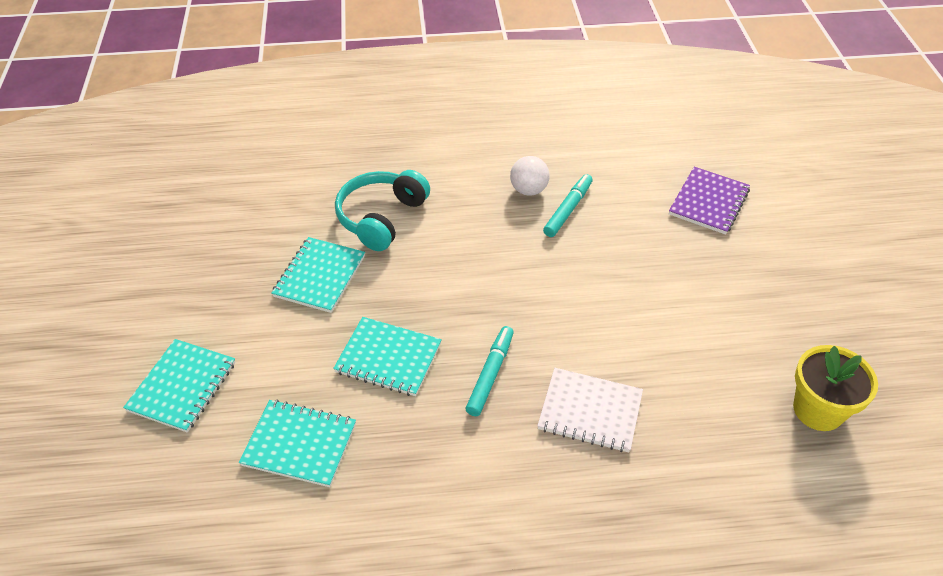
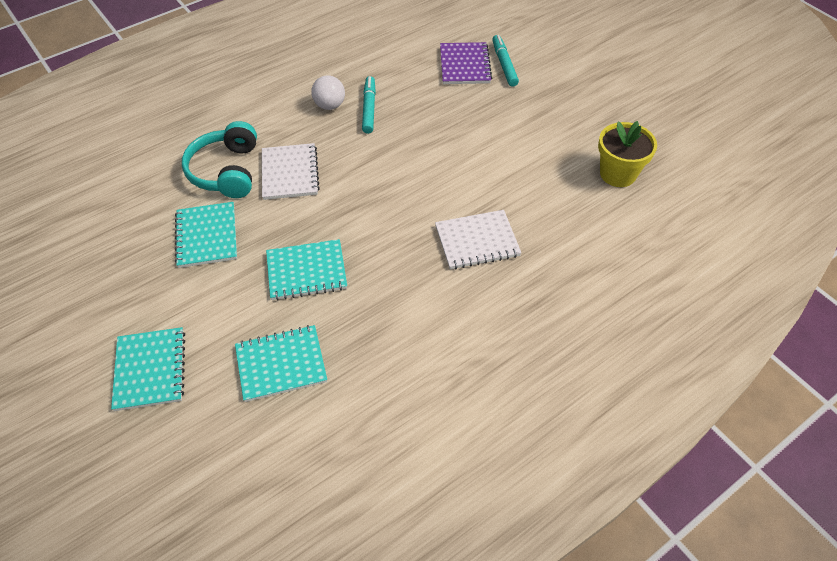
camera: 30 degrees left, 5 degrees up
(441, 246) = (290, 173): none -> white notebook
(490, 374) = (391, 248): turquoise marker -> turquoise marker (504, 64)

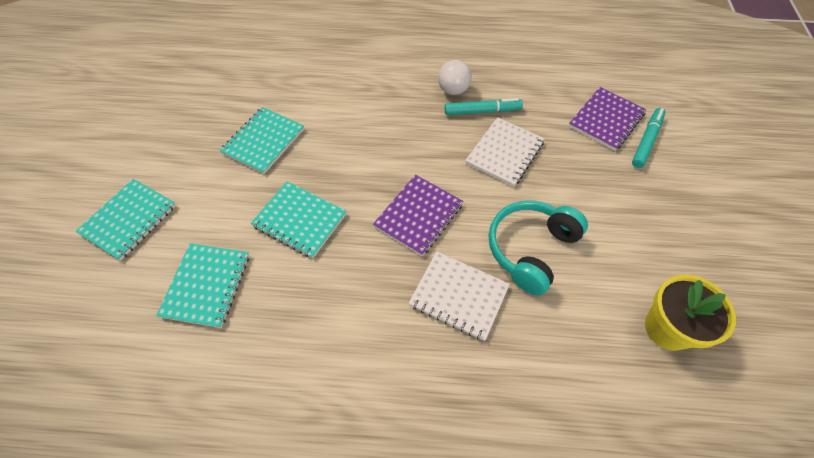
camera: 40 degrees right, 5 degrees up
(226, 171) = (326, 98): turquoise headphones -> turquoise headphones (531, 249)
(281, 364) = (207, 285): turquoise notebook -> turquoise notebook turned 75 degrees clockwise
(290, 173) = (368, 128): white notebook -> white notebook (504, 153)
(369, 108) = (482, 111): turquoise marker -> turquoise marker turned 45 degrees clockwise
(396, 209) = (418, 216): none -> purple notebook

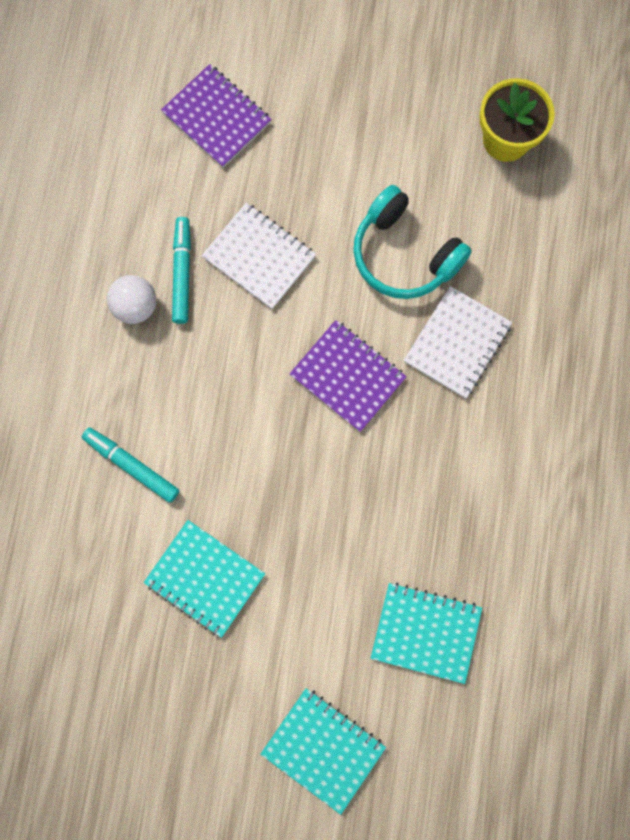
camera: 85 degrees left, 20 degrees up
(299, 220) = (342, 523): turquoise notebook -> none
(646, 141) = (257, 80): turquoise marker -> turquoise marker (131, 466)

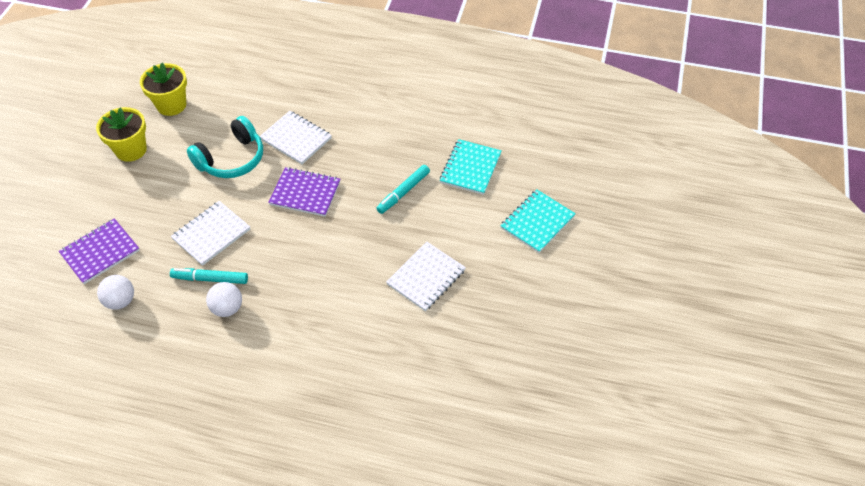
camera: 85 degrees left, 25 degrees down
(131, 466) = (343, 316): turquoise marker -> turquoise marker (403, 192)
(139, 166) = (120, 301): none -> white ball
(205, 578) = (426, 277): turquoise notebook -> white notebook
(348, 376) = (305, 193): purple notebook -> purple notebook turned 60 degrees clockwise
(406, 106) = (131, 150): none -> yellow flower pot

